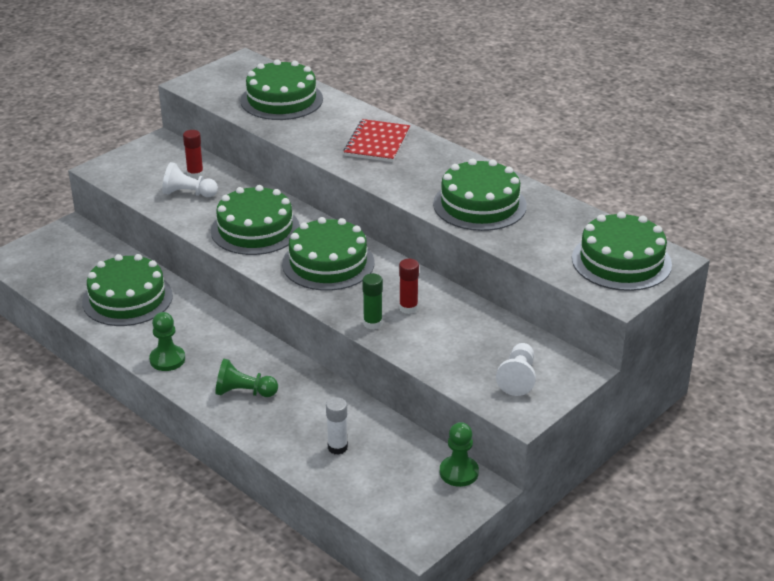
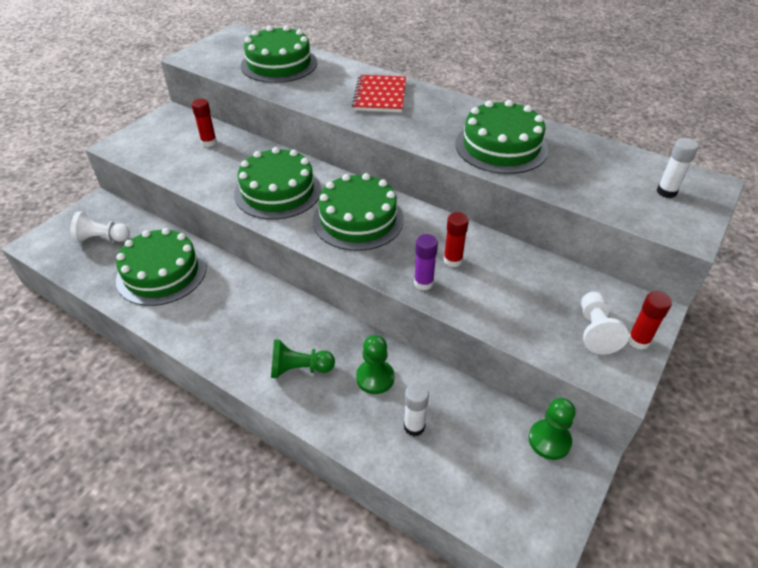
camera: 10 degrees left, 10 degrees up
(167, 359) = (212, 339): green pawn -> green pawn (375, 378)
(188, 193) = (206, 161): white pawn -> white pawn (102, 239)
(372, 323) = (423, 283): green glue stick -> purple glue stick
(554, 390) = (638, 341): none -> red glue stick
(621, 261) = (666, 192): green cake -> white glue stick

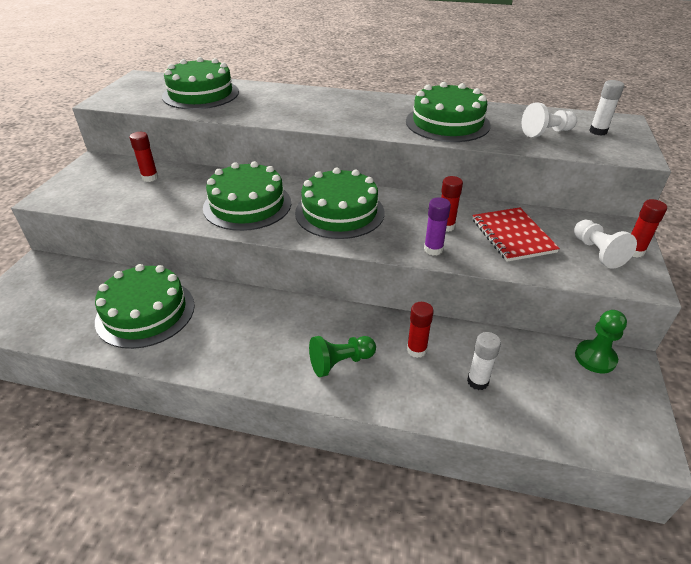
camera: 20 degrees left, 5 degrees down
(102, 239) = (59, 296): white pawn -> white pawn (546, 133)
(375, 378) = (416, 350): green pawn -> red glue stick
(380, 95) = (314, 103): red notebook -> red notebook (512, 236)

